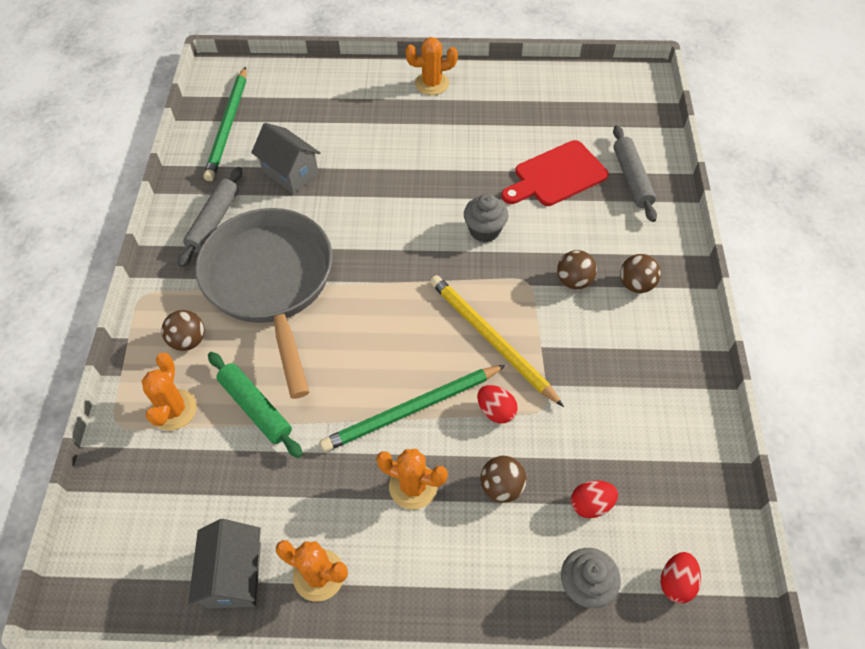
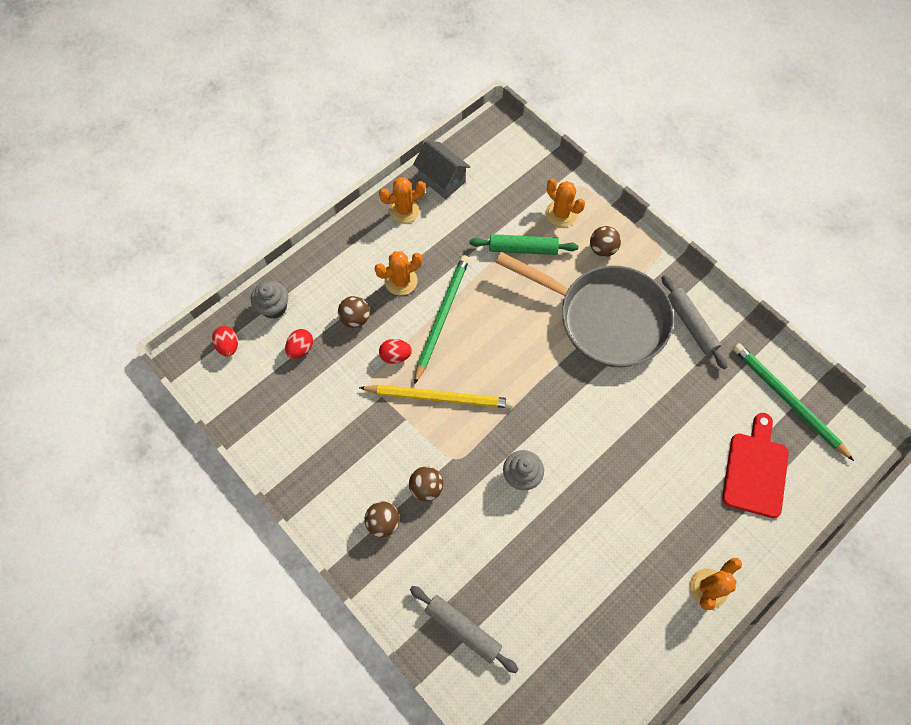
camera: 135 degrees right, 10 degrees up
(290, 173) = (696, 402): grey house -> none
(556, 175) = (520, 576): red cutting board -> red cutting board (755, 470)

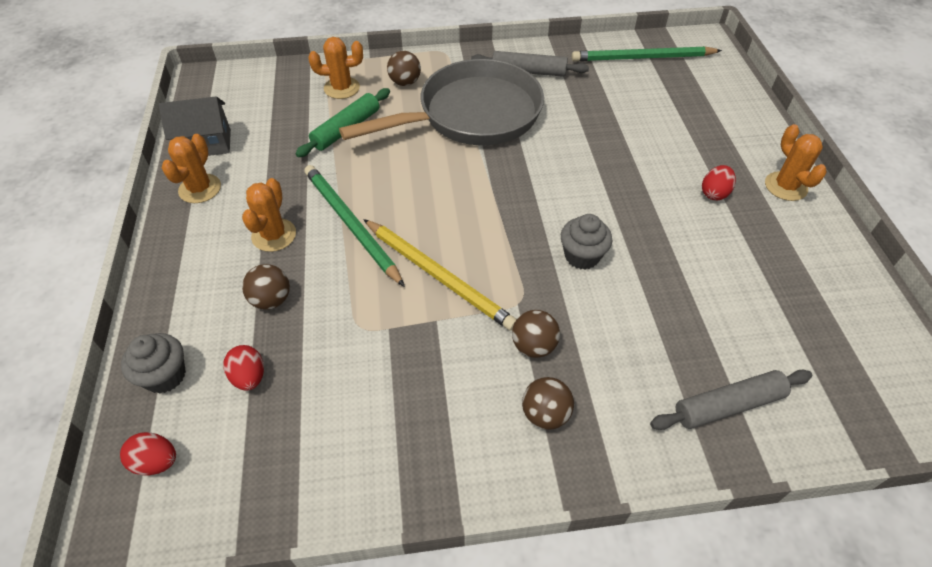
camera: 55 degrees left, 15 degrees down
(395, 356) = (353, 287): red egg -> red egg (714, 193)
(439, 397) = (438, 275): yellow pencil -> yellow pencil turned 90 degrees clockwise
(755, 470) = (691, 104): red cutting board -> none

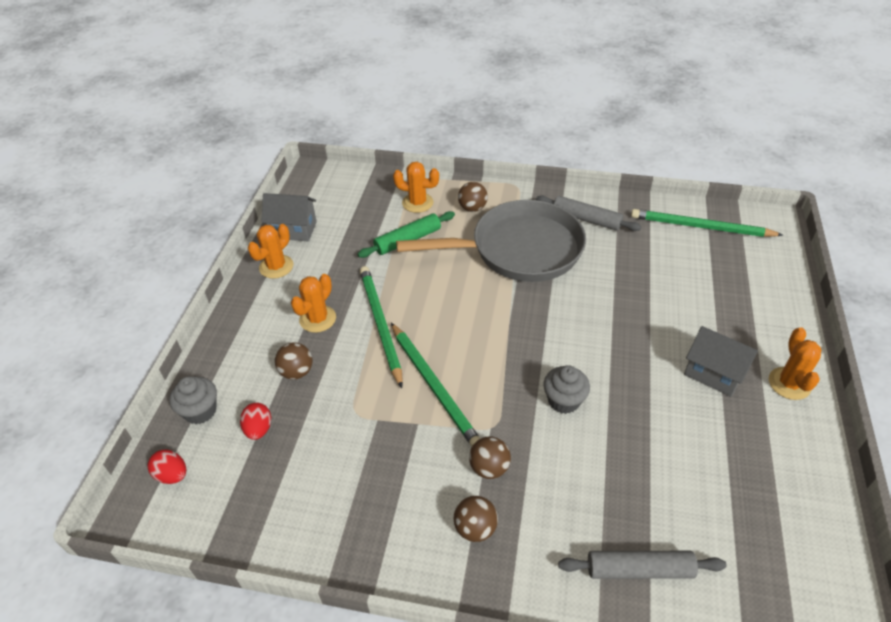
camera: 20 degrees right, 5 degrees down
(438, 275) = (434, 386): yellow pencil -> green pencil
(714, 193) = (713, 373): red egg -> grey house

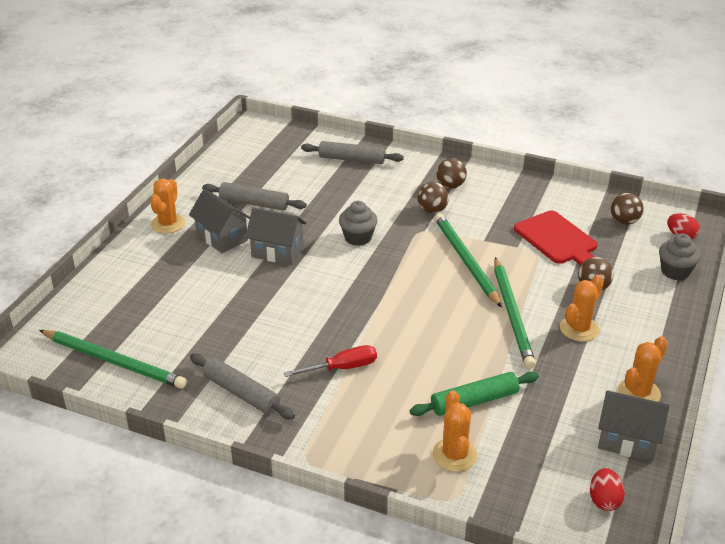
camera: 170 degrees left, 10 degrees down
(259, 429) = (618, 253): red egg -> red egg (604, 500)
(328, 439) = (558, 240): none -> red cutting board
(417, 203) = (454, 455): orange cactus -> orange cactus turned 60 degrees clockwise
(472, 208) = (380, 433): brown ball -> brown ball (624, 221)
(518, 250) = (342, 368): grey pan -> red screwdriver
(641, 363) = (277, 252): none -> grey house
(717, 439) = (254, 203): none -> grey rolling pin

